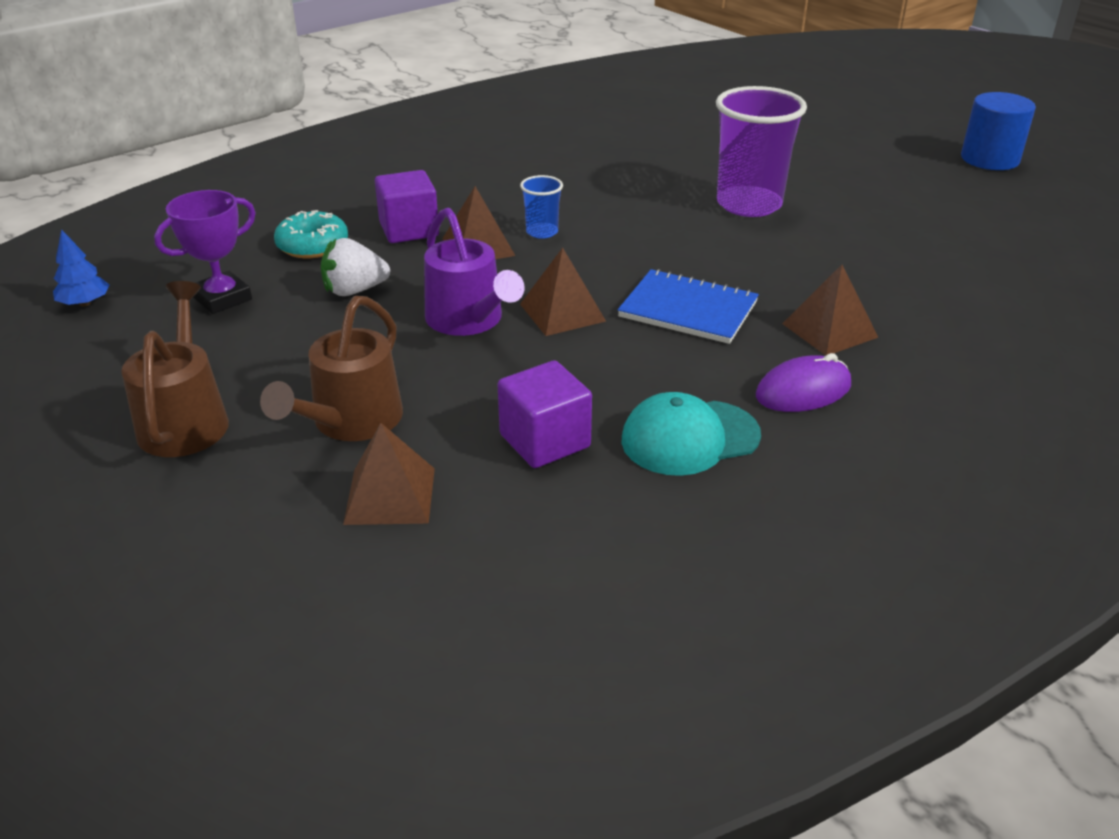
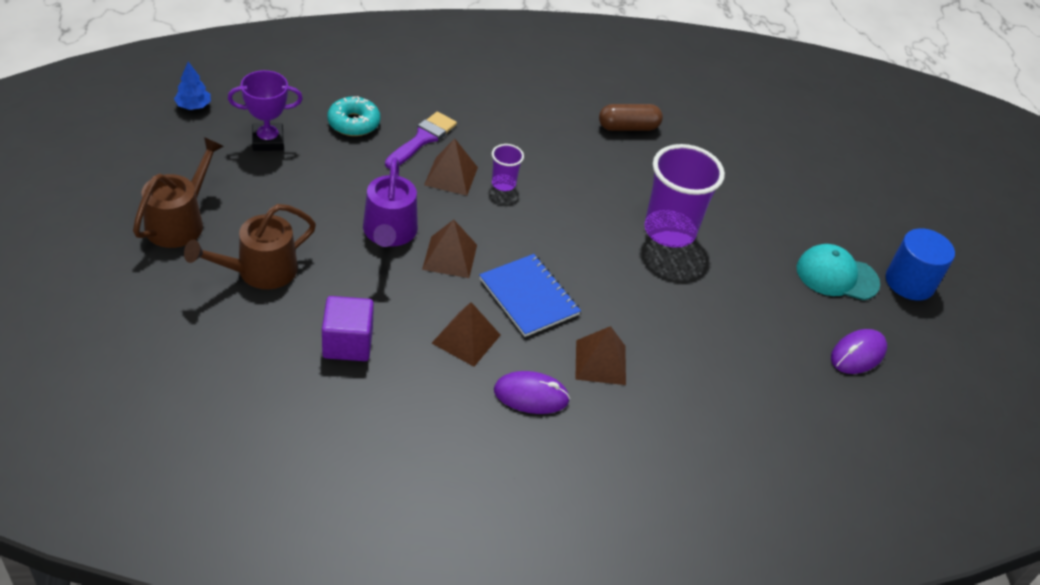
camera: 25 degrees right, 10 degrees up
(354, 291) = (345, 174): white strawberry -> none
(390, 495) = (237, 331): brown pyramid -> brown pyramid (466, 339)
(409, 230) = (422, 139): purple cube -> purple brush
(542, 232) = (503, 184): blue cup -> purple cup
(607, 147) = (628, 127): none -> brown capsule
(689, 438) = (428, 388): turquoise cap -> turquoise cap (836, 276)
(1028, 223) = (858, 354): none -> purple mouse

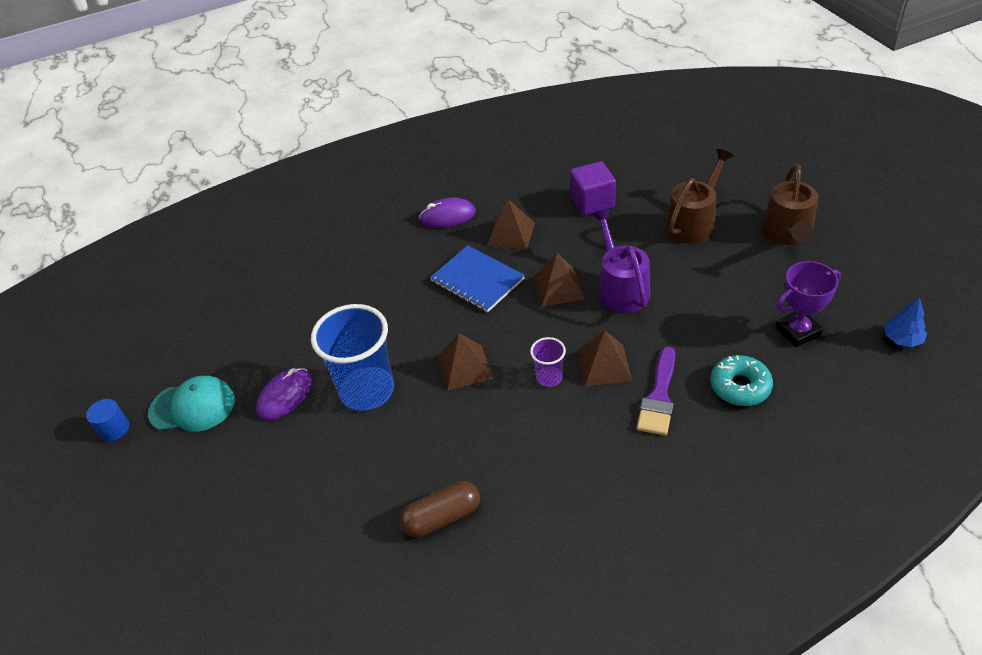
camera: 175 degrees right, 0 degrees up
(600, 362) = (403, 254): brown pyramid -> brown pyramid (464, 367)
(669, 231) = (367, 391): purple cup -> blue cup
(858, 354) = (185, 335): purple mouse -> purple mouse (285, 396)
(909, 282) = (114, 429): blue cylinder -> blue cylinder, size x0.57

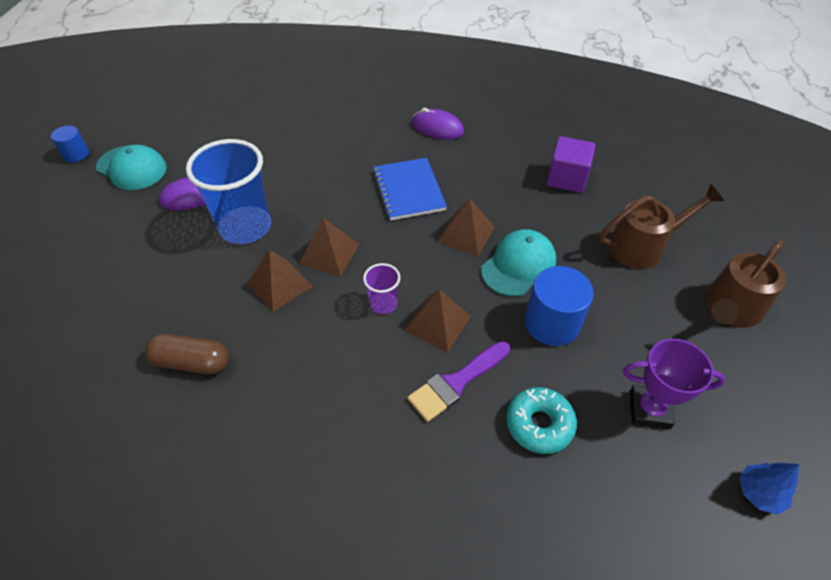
camera: 30 degrees right, 5 degrees up
(511, 234) = (472, 168): brown pyramid -> brown pyramid (279, 284)
(620, 288) = (518, 265): purple watering can -> turquoise cap
(683, 314) = (552, 323): none -> blue cylinder

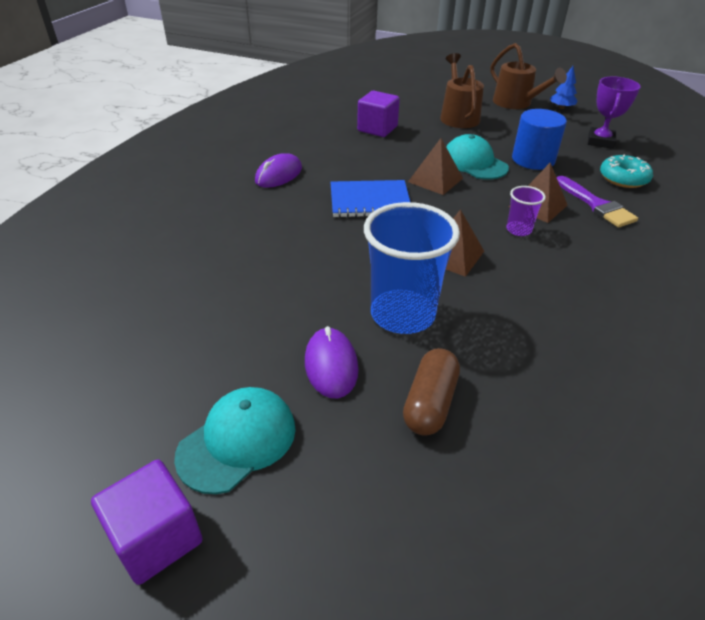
camera: 80 degrees left, 10 degrees down
(76, 154) = (156, 537): blue cylinder -> purple cube
(192, 362) = (608, 358): brown capsule -> brown capsule (430, 403)
(279, 284) = (494, 291): brown pyramid -> none
(759, 493) = (647, 124): blue tree -> blue tree (561, 108)

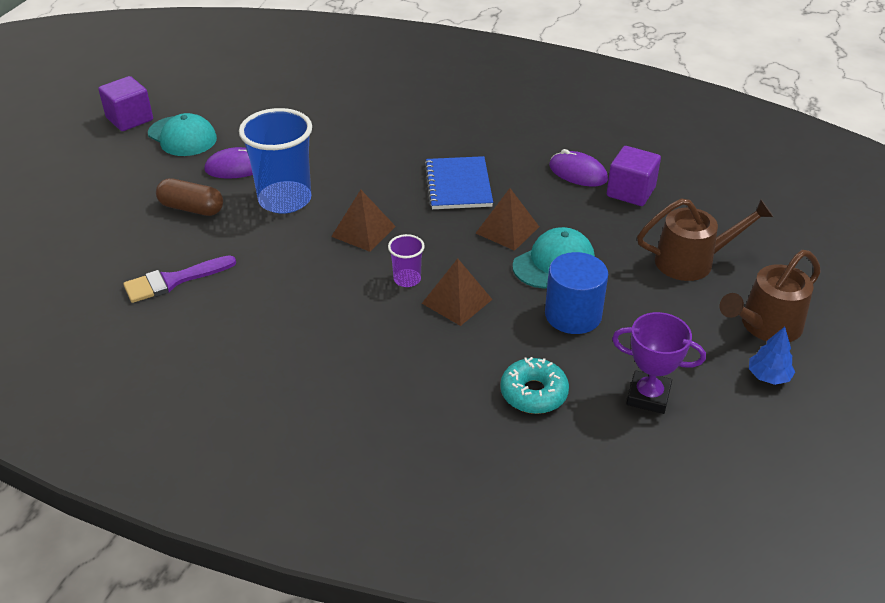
camera: 90 degrees right, 0 degrees up
(279, 175) = (504, 131): purple mouse -> purple mouse (578, 173)
(596, 205) = (462, 351): purple brush -> purple brush (173, 281)

